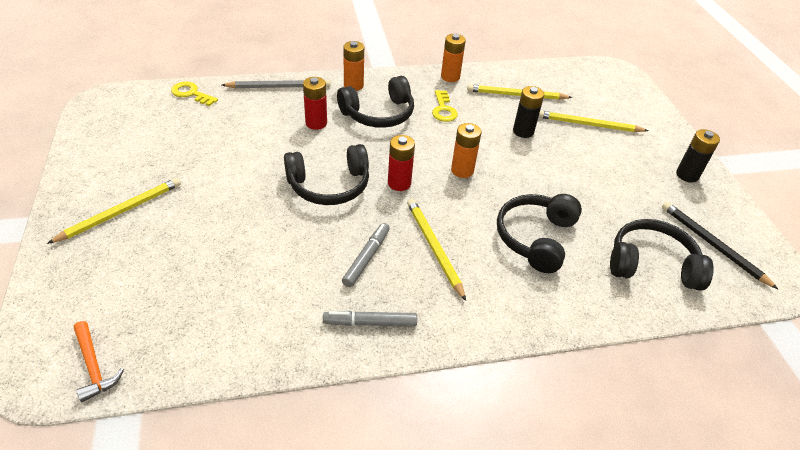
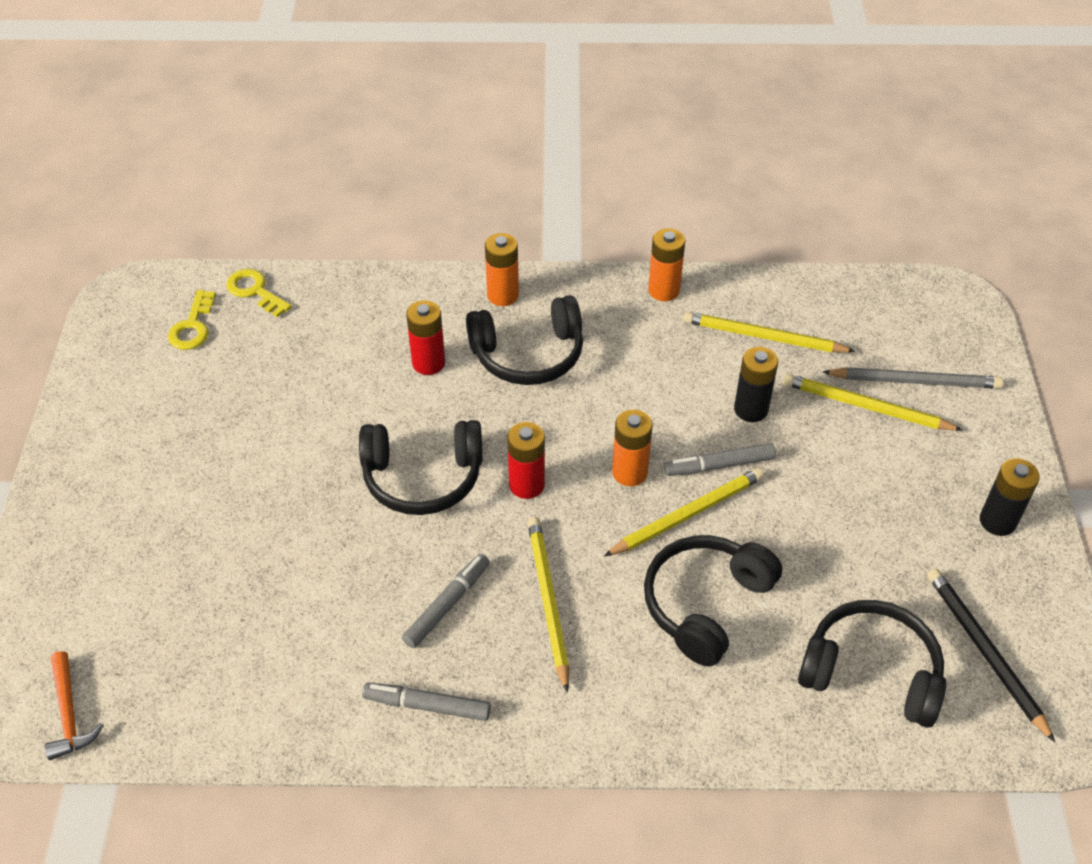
camera: 15 degrees right, 5 degrees up
(121, 212) = (129, 488): yellow pencil -> yellow pencil (687, 514)
(279, 87) = (387, 289): grey pencil -> grey pencil (915, 381)
(443, 109) = (633, 355): yellow key -> yellow key (193, 326)
(515, 162) = (719, 465): none -> grey marker

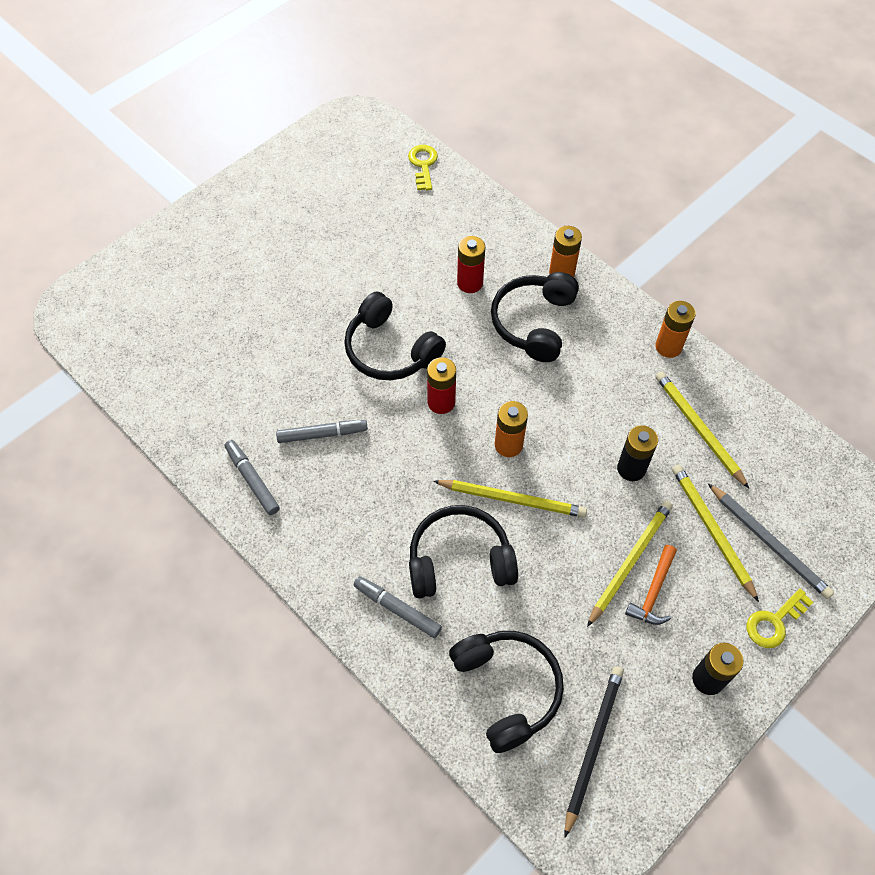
camera: 45 degrees right, 10 degrees up
(69, 714) = (96, 334): orange hammer -> orange hammer (653, 592)
(193, 326) = (368, 163): yellow key -> yellow key (774, 622)
(528, 354) = (534, 323): black headphones -> black headphones turned 75 degrees clockwise
(548, 601) = (375, 479): yellow pencil -> yellow pencil (630, 561)
(719, 465) = (567, 486): grey marker -> grey marker (397, 609)

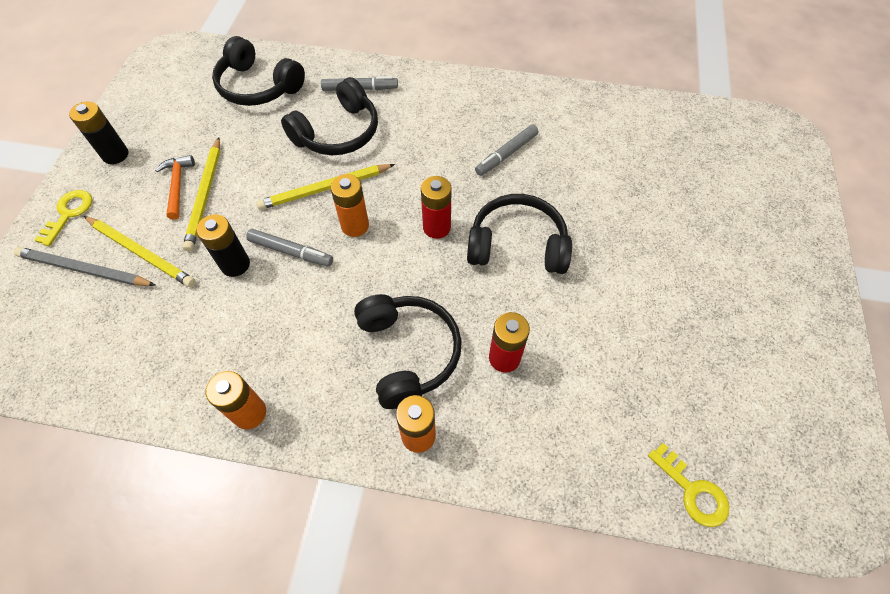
camera: 145 degrees right, 0 degrees up
(252, 480) = (523, 103): grey marker -> grey marker (291, 251)
(593, 746) = (186, 87): black pencil -> none
(698, 429) = (183, 337): yellow pencil -> none

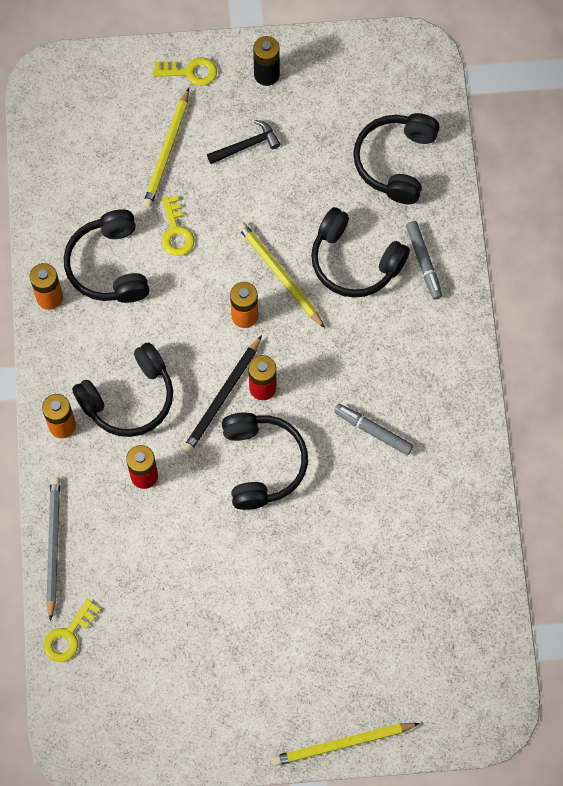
camera: 75 degrees right, 10 degrees up
(84, 270) = (138, 116): grey pencil -> grey pencil (53, 546)
(178, 185) = (246, 145): orange hammer -> black hammer
(205, 195) = (242, 174): yellow pencil -> yellow pencil (342, 744)
(235, 264) = (176, 232): black battery -> yellow key
(241, 338) = (109, 266): none -> black headphones
(291, 251) = (202, 272): grey marker -> none
(435, 263) = (222, 397): none -> black pencil

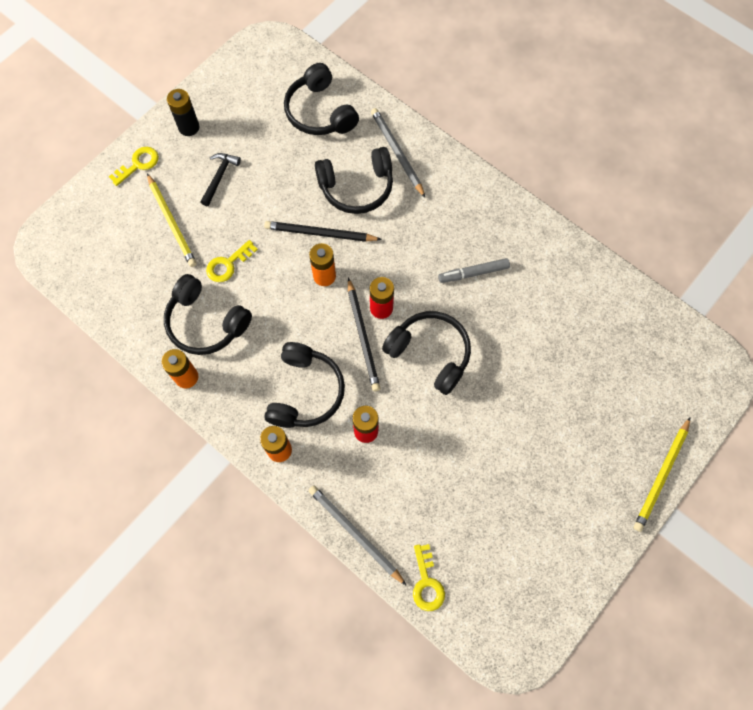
camera: 45 degrees left, 0 degrees up
(176, 232) = (228, 264): yellow key -> yellow key turned 105 degrees clockwise
(279, 275) = (320, 233): yellow pencil -> black pencil
(424, 262) = (397, 153): grey marker -> grey pencil

